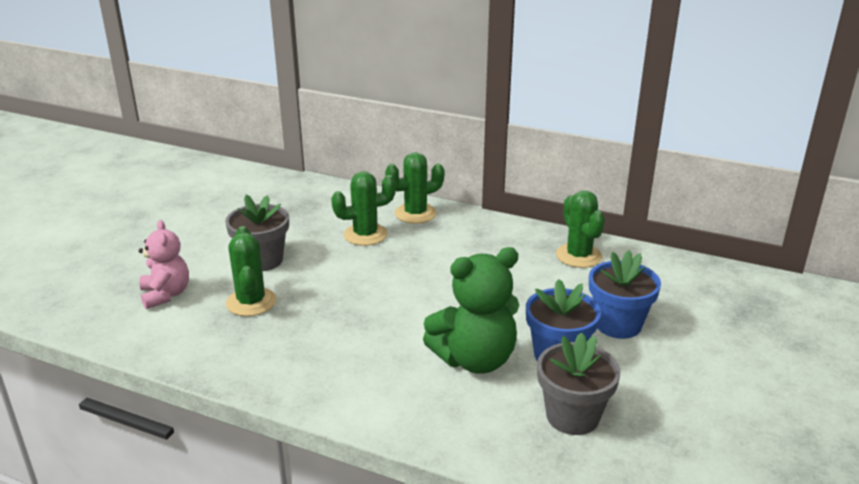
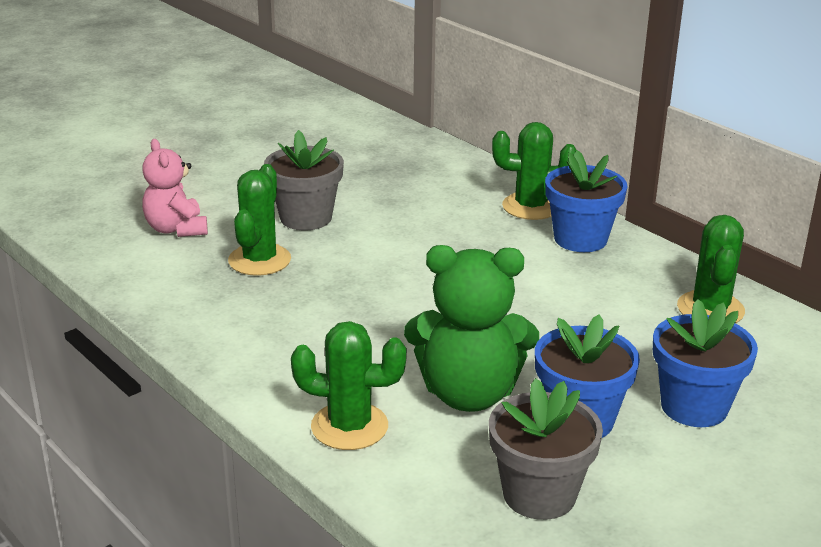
camera: 25 degrees right, 0 degrees up
(166, 295) = (176, 229): pink teddy bear -> pink teddy bear turned 150 degrees clockwise
(365, 235) = (448, 217): green cactus -> green cactus (349, 426)
(464, 228) = (580, 239): none -> blue flower pot

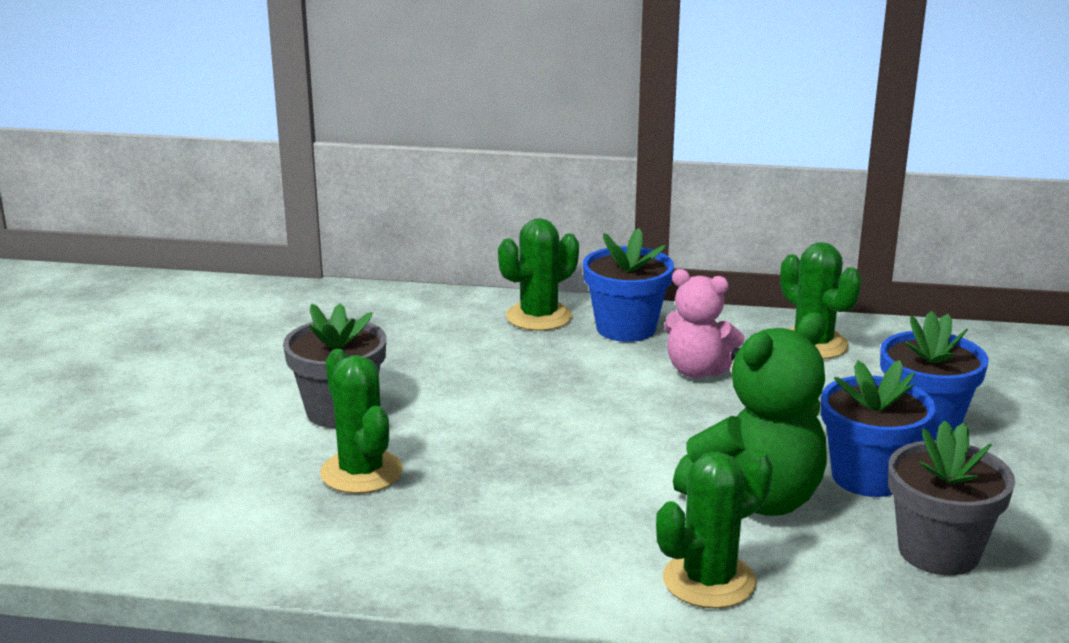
camera: 40 degrees left, 5 degrees down
(176, 229) = (211, 481): pink teddy bear -> pink teddy bear (698, 371)

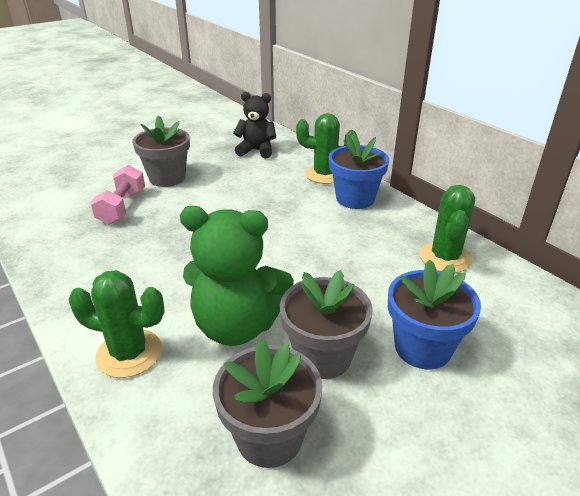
camera: 45 degrees right, 10 degrees up
(361, 472) = (122, 207): green cactus -> pink dumbbell
(389, 325) = (256, 151): none -> black teddy bear
(698, 371) = (348, 238): pink teddy bear -> none
(868, 477) = (323, 356): blue flower pot -> grey flower pot

